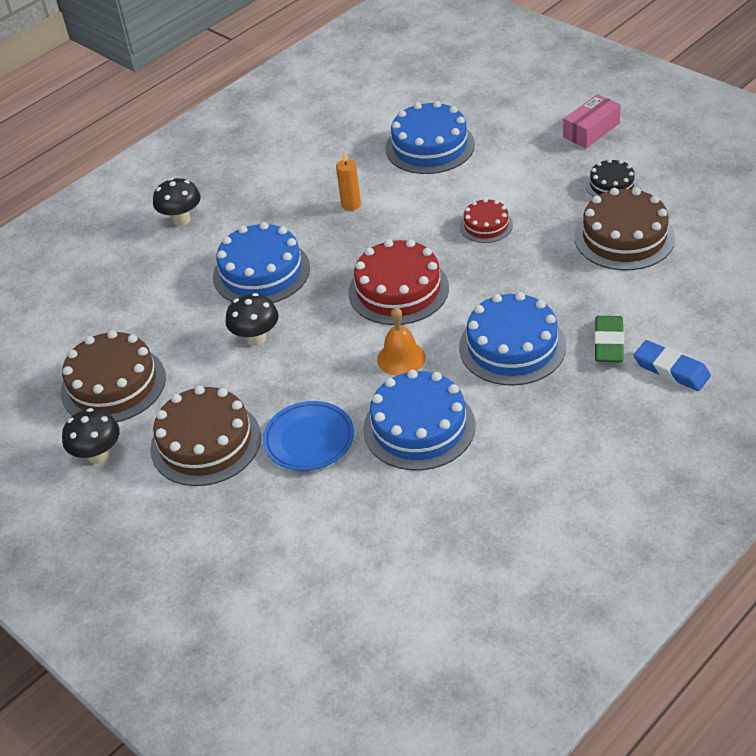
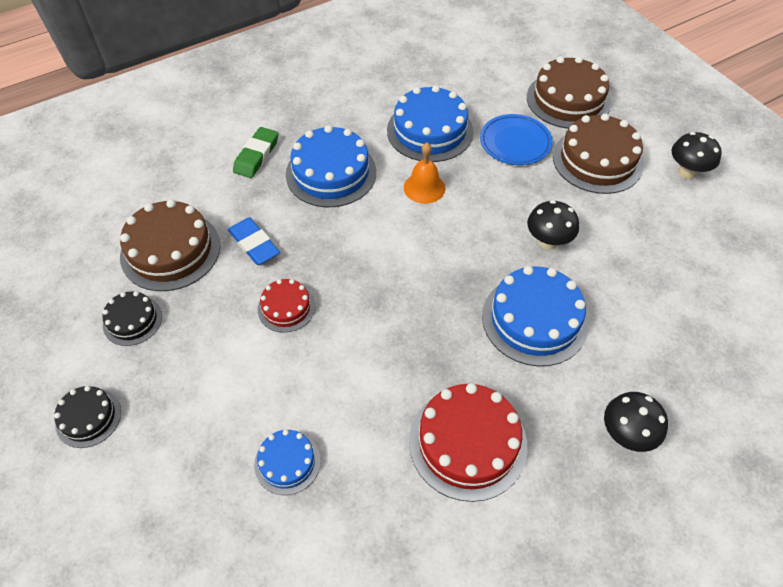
camera: 170 degrees left, 10 degrees up
(113, 384) = (683, 232): brown cake -> brown cake (568, 100)
(351, 205) = (416, 388): orange candle -> none
(398, 290) = (403, 255): red cake -> red cake (467, 443)
(430, 146) = (287, 462): blue cake -> blue cake, size x0.55
(591, 130) = (88, 418): pink box -> black cake
(671, 369) = (227, 124): blue eraser -> blue eraser (254, 244)

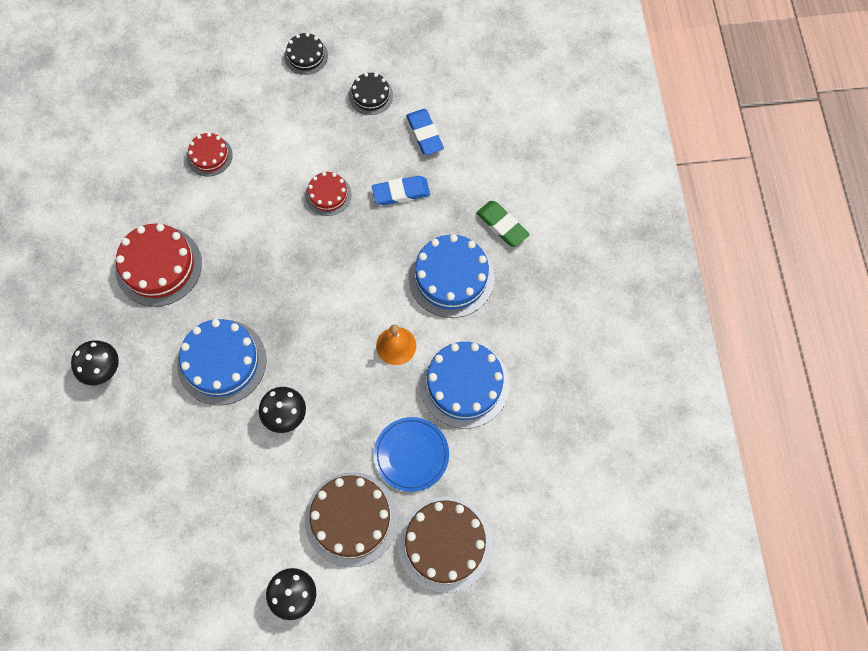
camera: 115 degrees right, 15 degrees up
(170, 250) = (424, 134): brown cake -> blue eraser
(287, 462) = (209, 156): blue cake -> red cake

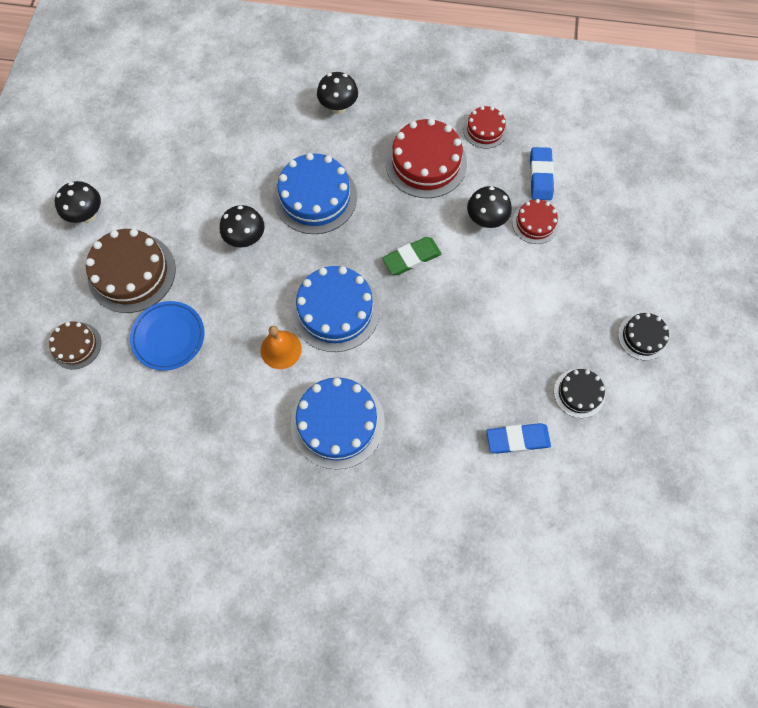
camera: 105 degrees right, 0 degrees up
(215, 198) = (485, 220): none -> black mushroom
(328, 195) = (465, 323): red cake -> red cake (485, 130)
(401, 192) = (450, 396): blue eraser -> blue eraser (540, 176)
(445, 544) = (76, 345): brown cake -> brown cake, size x0.55
(464, 384) = (218, 404): blue cake -> blue cake (335, 310)
(502, 225) = (382, 494): green eraser -> green eraser (411, 258)

